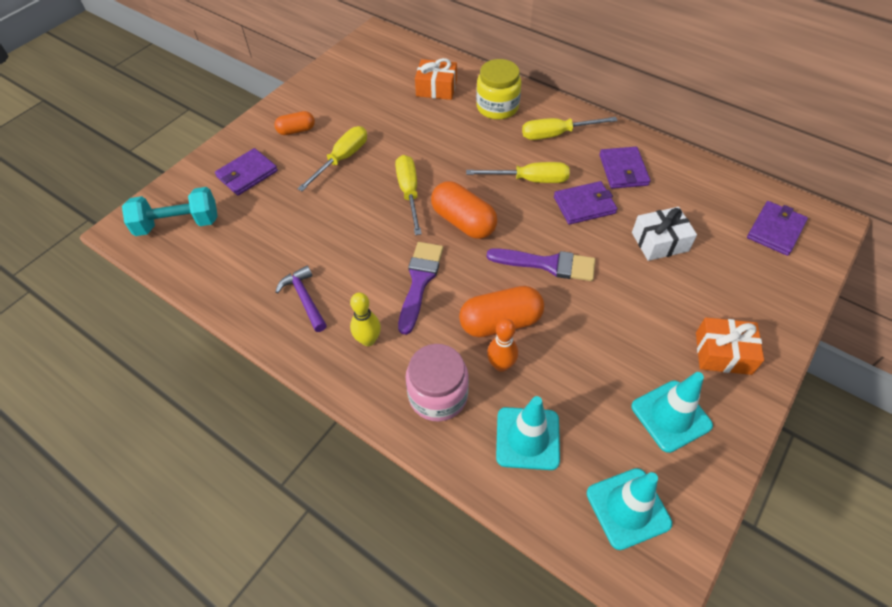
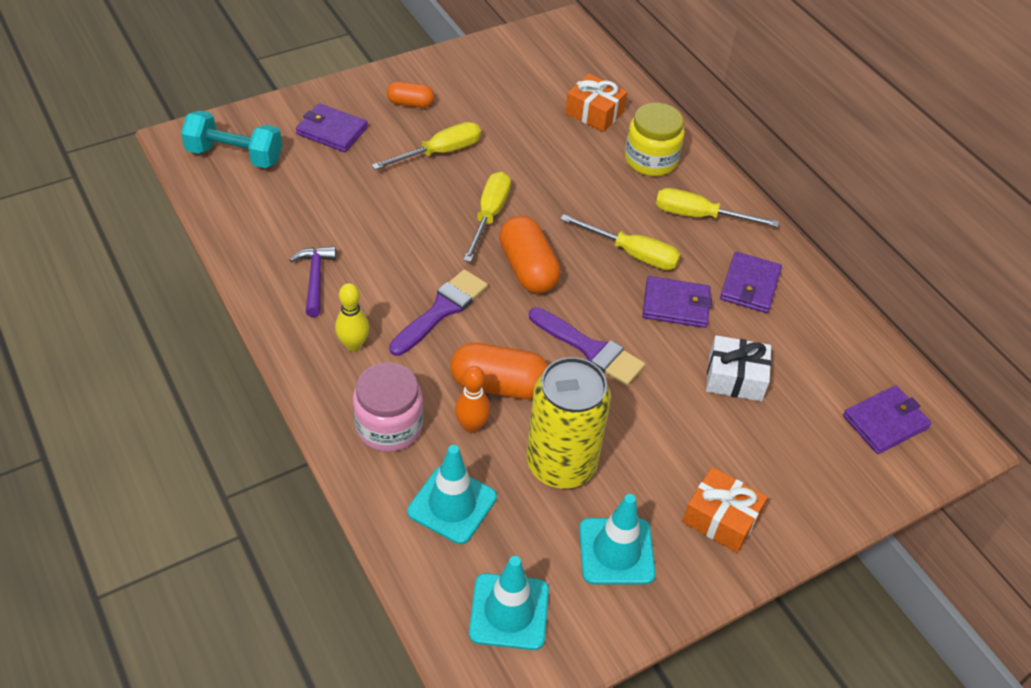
camera: 20 degrees right, 5 degrees down
(247, 174) = (332, 131): purple wallet -> purple wallet turned 45 degrees clockwise
(586, 365) = (561, 464): none -> yellow can

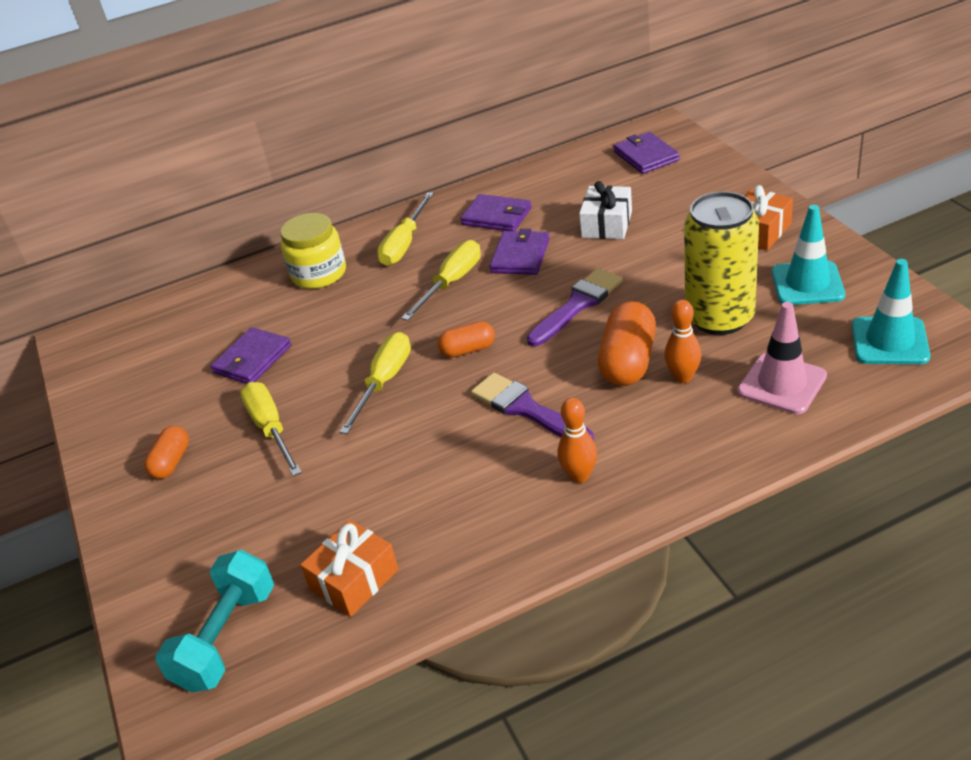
camera: 75 degrees left, 10 degrees down
(315, 279) = (474, 521): purple hammer -> none
(332, 131) = (202, 535): purple wallet -> purple wallet (252, 359)
(353, 345) = (579, 476): yellow bowling pin -> orange bowling pin
(389, 426) = (692, 436): pink jar -> none
(452, 504) = (782, 384): turquoise traffic cone -> pink traffic cone
(489, 215) = (384, 382): yellow screwdriver -> yellow screwdriver turned 90 degrees clockwise
(528, 269) = (468, 350): orange capsule -> orange capsule, size x0.59
(594, 113) = (235, 312): orange gift -> orange gift (354, 579)

